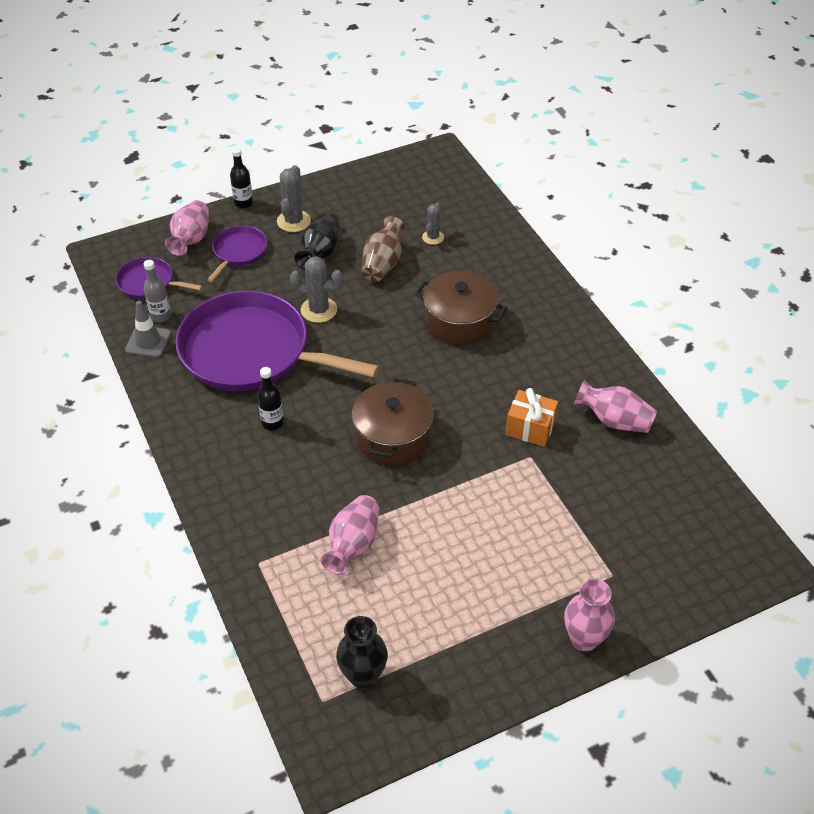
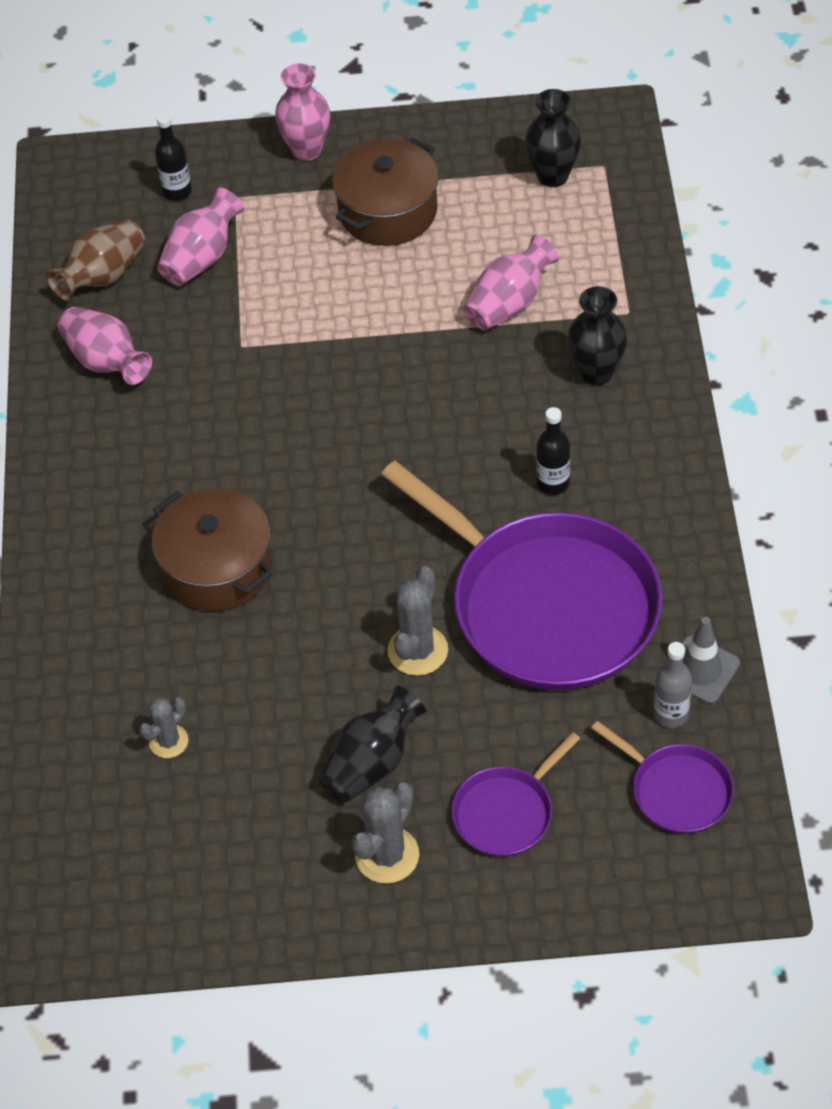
camera: 155 degrees left, 5 degrees up
(191, 239) = (582, 869): pink vase -> pink vase (202, 258)
(243, 203) = (462, 931): black bottle -> black bottle (177, 191)
(268, 507) = (596, 372): none -> black vase
(319, 310) = (417, 650): grey cactus -> grey cactus turned 75 degrees clockwise
(382, 264) = (278, 710): brown vase -> brown vase (103, 276)
(393, 436) = (400, 420): brown pot -> brown pot (388, 211)
(530, 428) = (218, 381): orange gift -> none

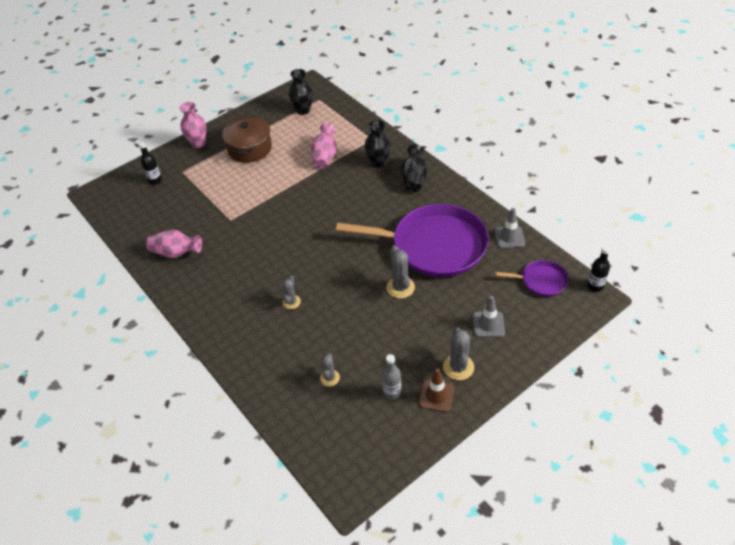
camera: 35 degrees left, 5 degrees down
(103, 276) = (148, 223): brown vase -> none
(202, 258) = (186, 198): pink vase -> none
(217, 567) = (291, 302): brown pot -> grey cactus
(308, 880) = (436, 395): none -> brown traffic cone
(372, 763) = (420, 337): black vase -> black vase (414, 179)
(506, 812) = (488, 324): purple pan -> grey traffic cone
(553, 483) = (397, 205): black bottle -> black bottle (595, 286)
(671, 714) = (513, 257): grey bottle -> grey bottle (392, 392)

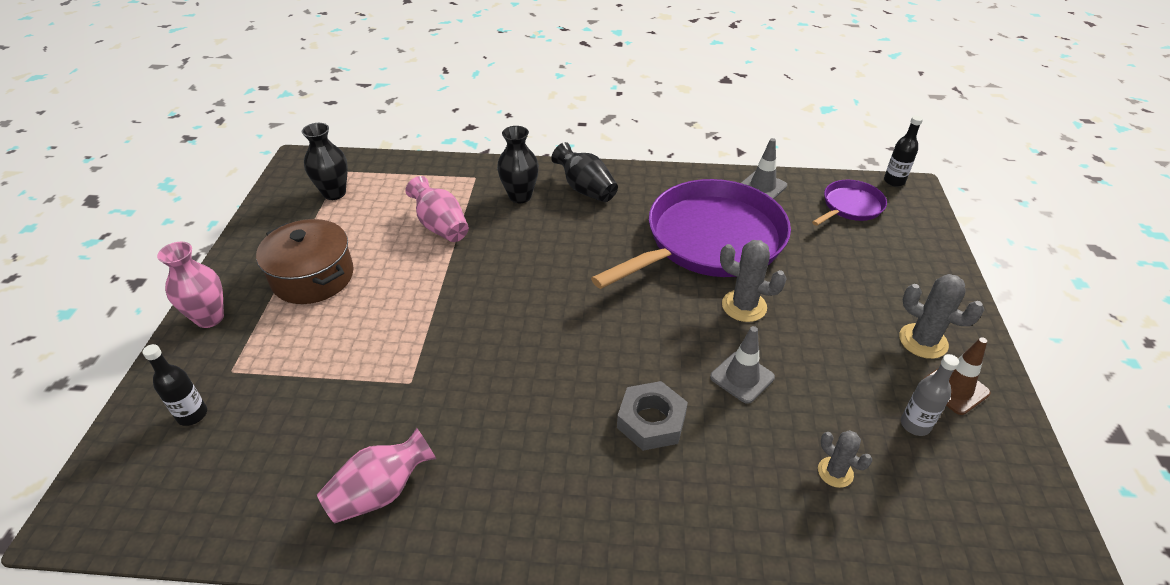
camera: 50 degrees left, 5 degrees down
(291, 302) = (651, 421): grey cactus -> grey nut
(488, 324) = (877, 278): grey traffic cone -> grey traffic cone (742, 377)

